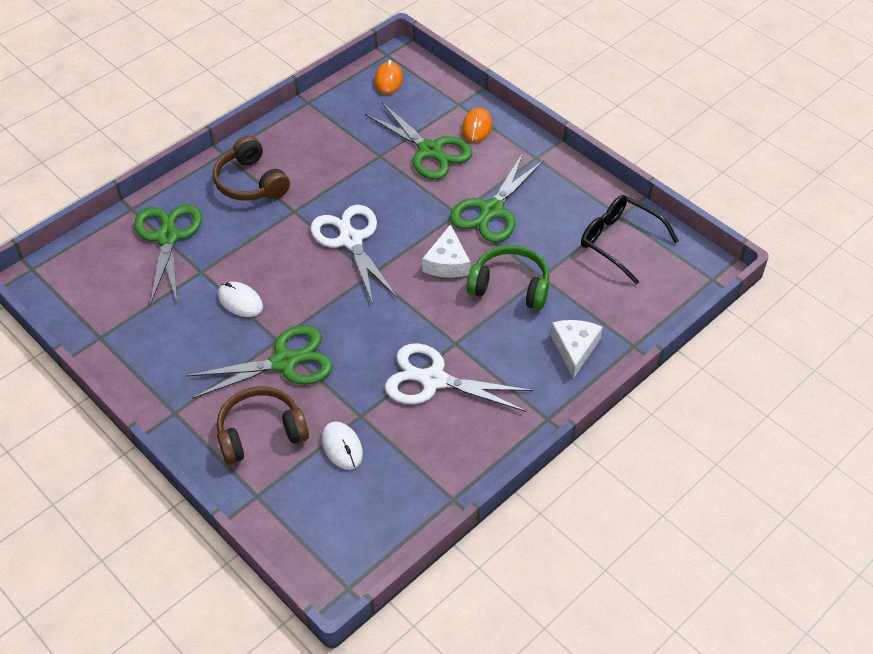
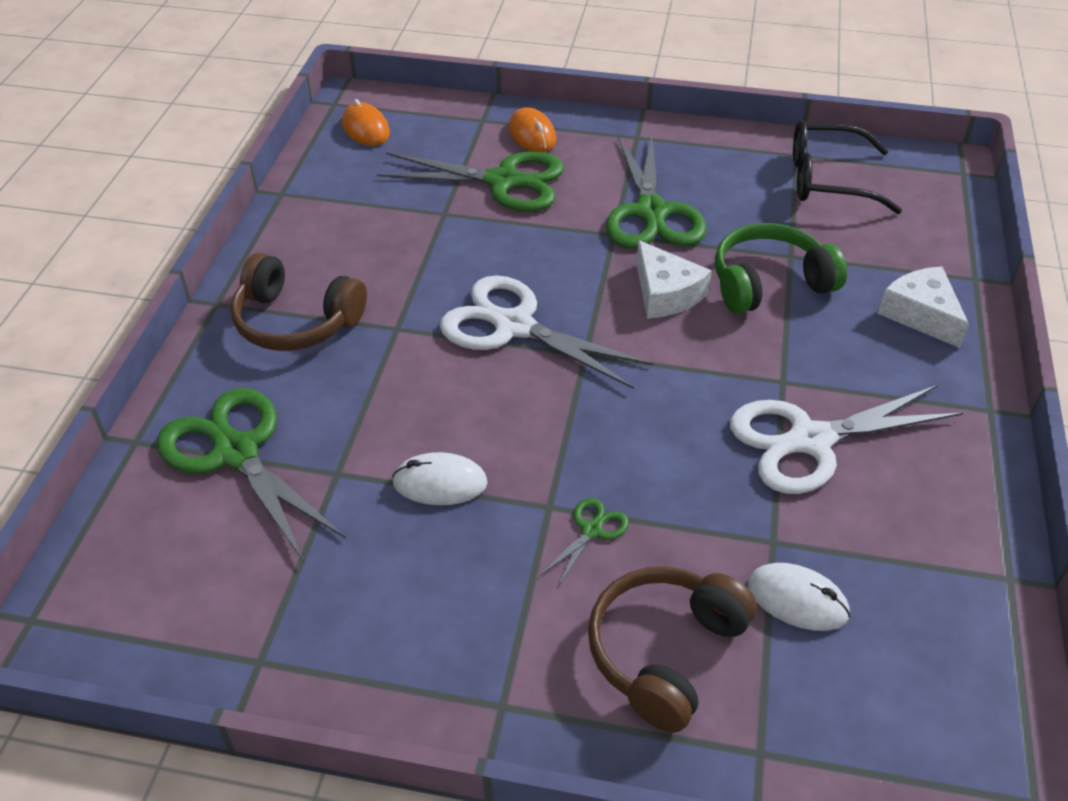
camera: 35 degrees left, 5 degrees down
(284, 362) = (591, 530): green scissors -> green scissors, size x0.44

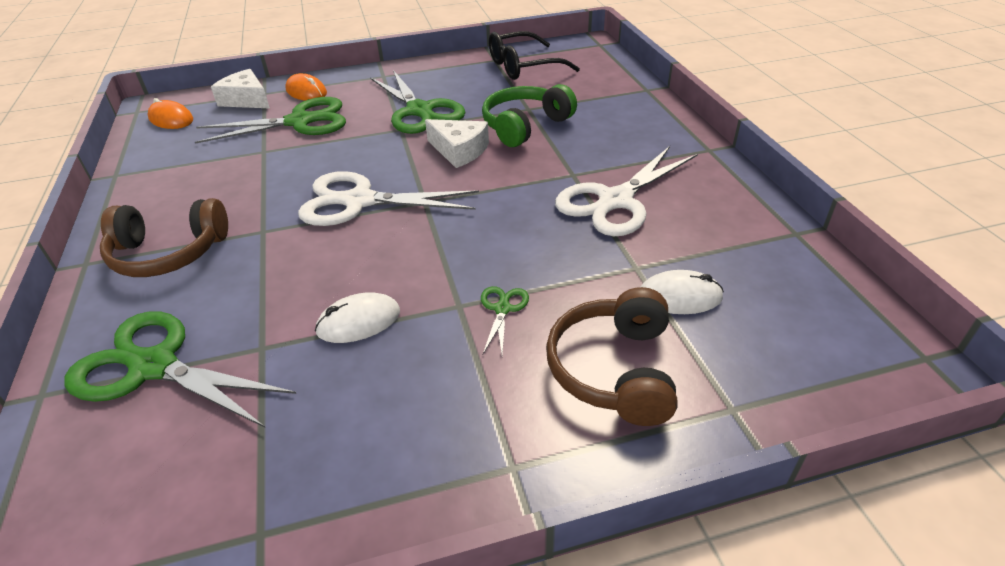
camera: 25 degrees left, 5 degrees down
(921, 314) = (630, 115): white cheese -> white cheese (246, 100)

